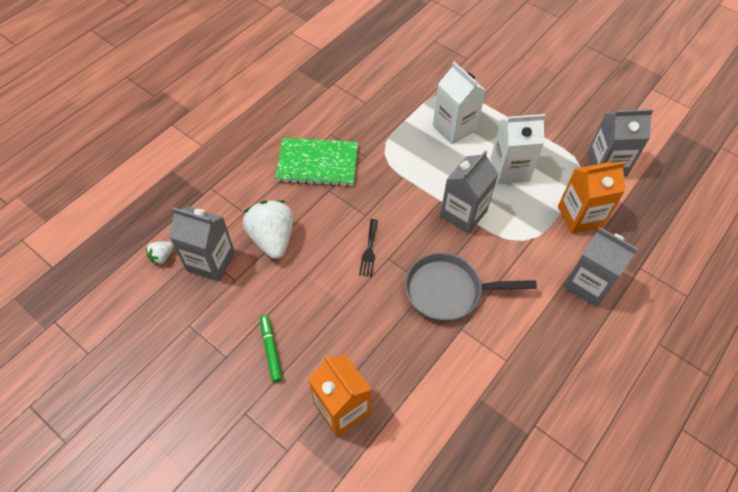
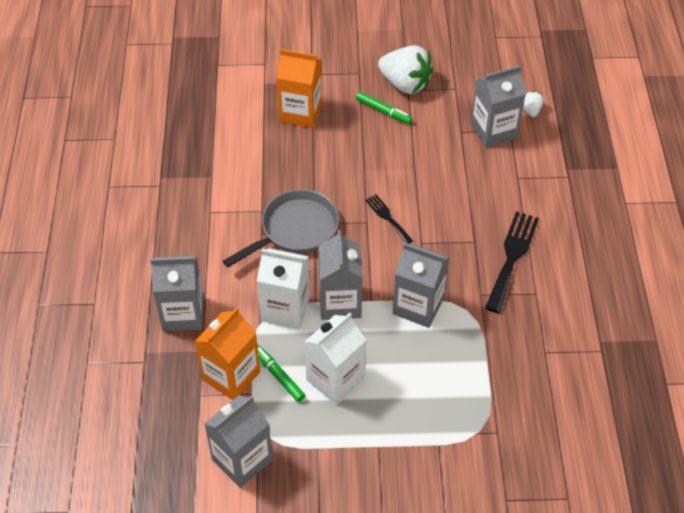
camera: 140 degrees right, 5 degrees down
(272, 239) = (470, 174): white strawberry -> white strawberry (405, 84)
(317, 163) = (512, 257): green notebook -> black fork
(413, 176) = (418, 306): none -> grey carton
(454, 127) = (431, 389): white carton -> white carton (285, 309)
(546, 195) = (279, 376): none -> green marker

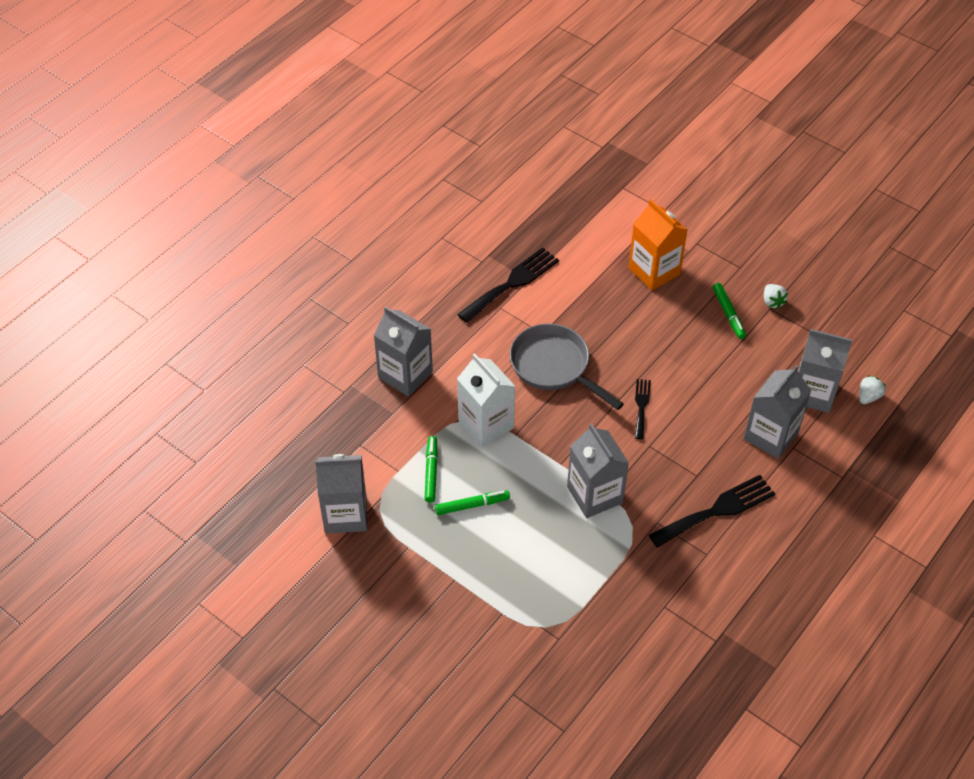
camera: 40 degrees right, 0 degrees up
(201, 187) = (512, 283): none -> black fork
(231, 376) = (396, 447): orange carton -> none
(295, 230) = (554, 366): grey pan -> grey pan turned 135 degrees counterclockwise
(335, 379) = (471, 505): white carton -> green marker
(340, 302) = (534, 448): grey carton -> grey carton (771, 435)
(405, 84) = (772, 302): white strawberry -> white strawberry, size x0.46

